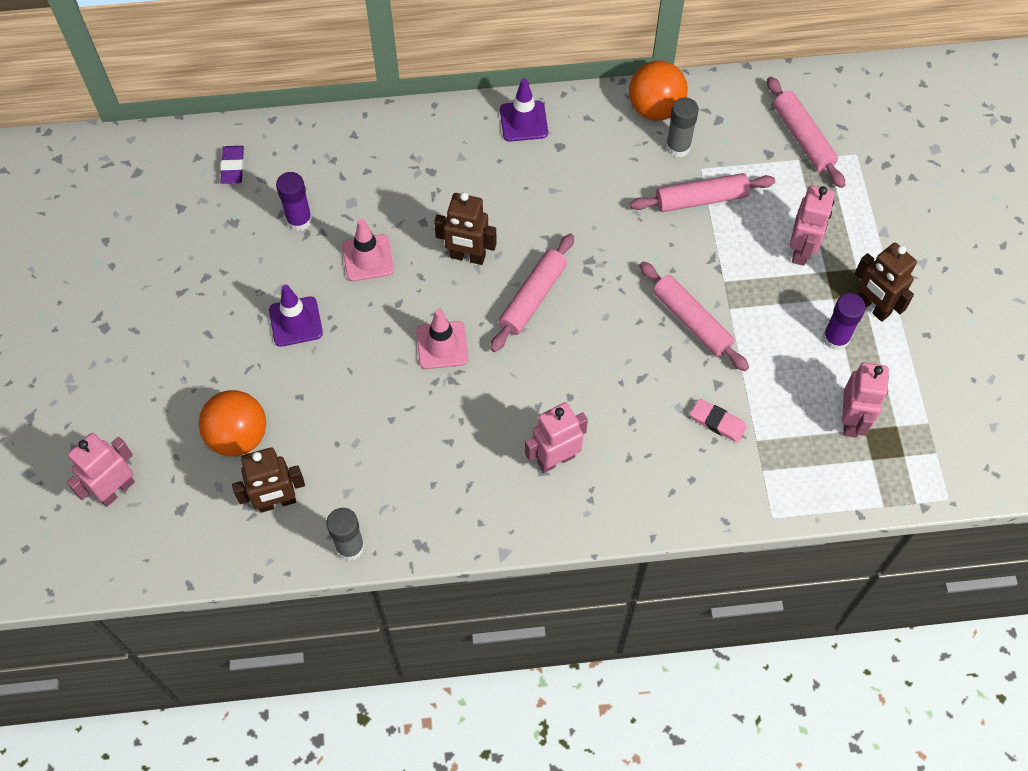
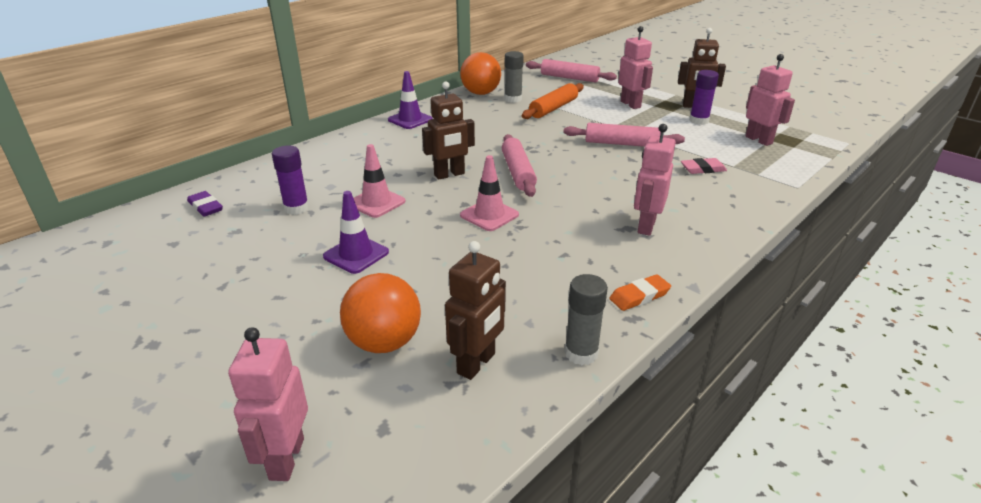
camera: 40 degrees left, 30 degrees down
(451, 529) = (639, 296): none -> orange eraser
(701, 199) = (553, 108): pink rolling pin -> orange rolling pin

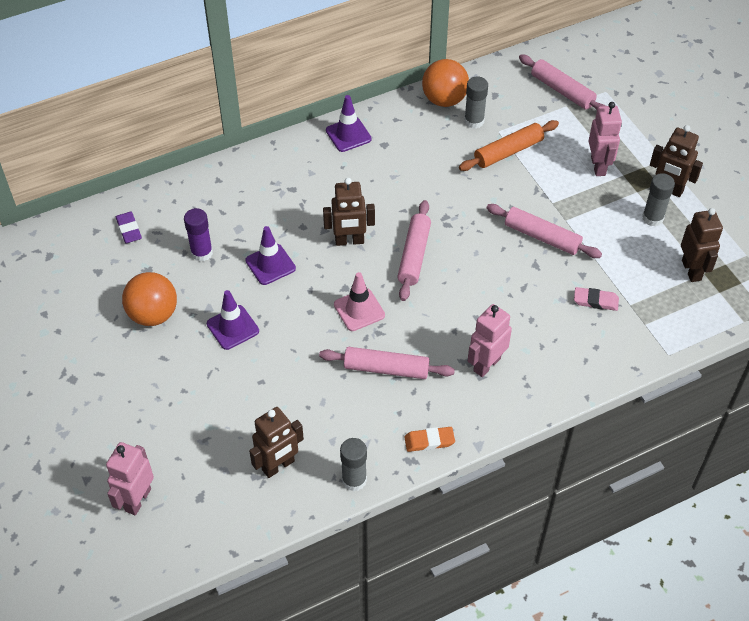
camera: 20 degrees right, 20 degrees up
(376, 203) = (270, 264): pink traffic cone -> purple traffic cone
(384, 342) = (224, 426): orange ball -> orange ball (153, 314)
(548, 250) = (386, 369): none -> pink rolling pin
(699, 121) = (652, 218): purple glue stick -> grey glue stick
(759, 140) = (691, 270): pink robot -> brown robot

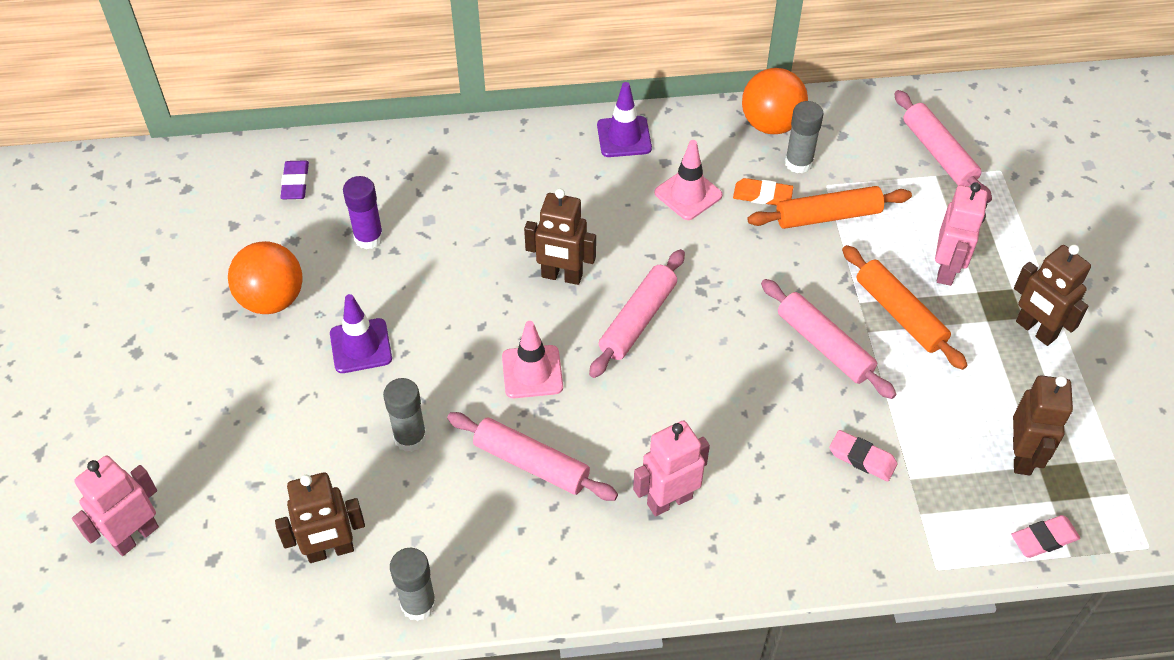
camera: 20 degrees right, 0 degrees up
(270, 264) = (446, 278): purple traffic cone -> none
(409, 162) = (688, 194): none -> pink traffic cone
(429, 441) = (543, 583): orange eraser -> orange eraser (762, 195)
(581, 203) = (900, 314): none -> orange rolling pin
(652, 218) = (995, 364): grey glue stick -> grey glue stick (410, 437)
(724, 316) = (1044, 539): none -> pink eraser

